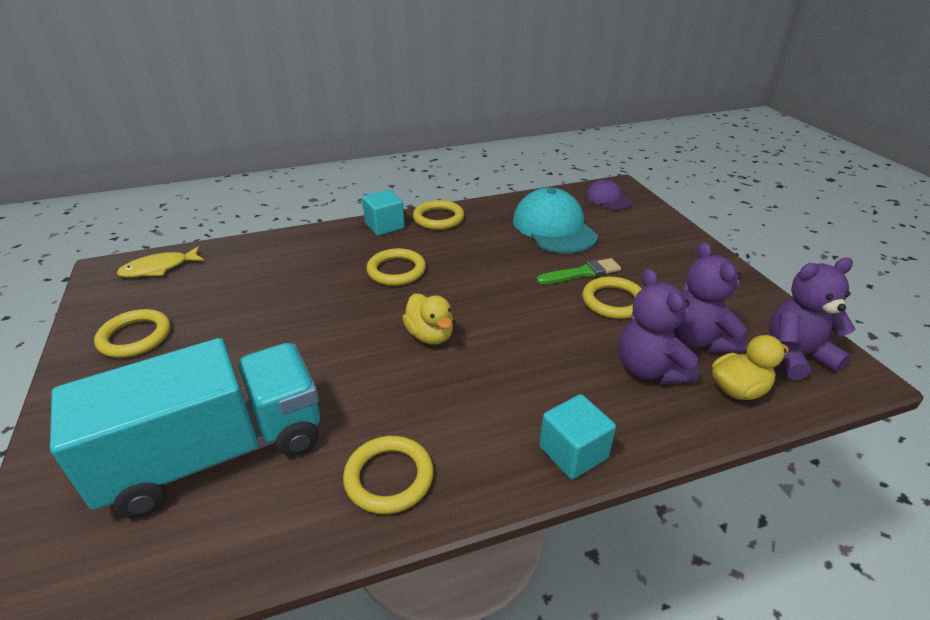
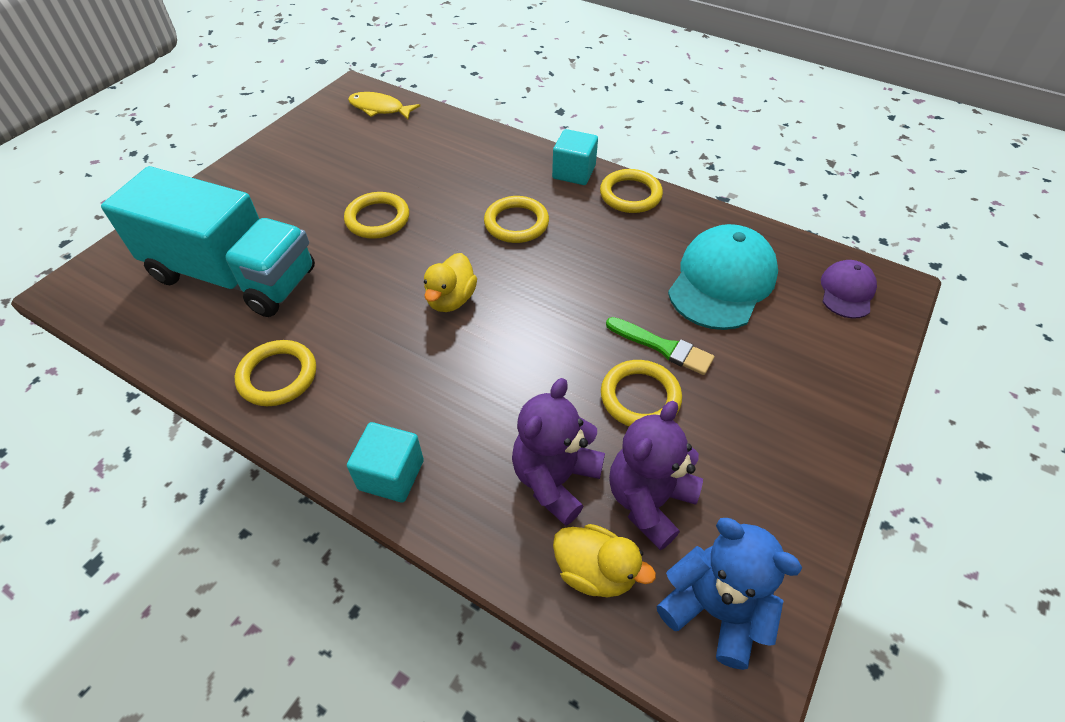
camera: 50 degrees right, 15 degrees up
(135, 337) = (301, 157): yellow ring -> yellow ring (377, 219)
(795, 356) = (714, 609): purple teddy bear -> blue teddy bear

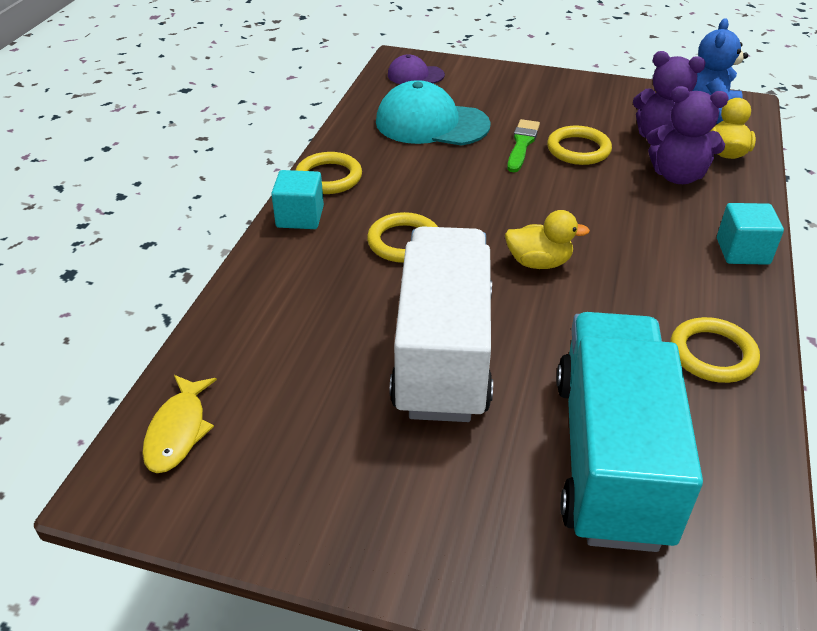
camera: 105 degrees left, 10 degrees down
(377, 219) = (443, 352): yellow ring -> white truck

